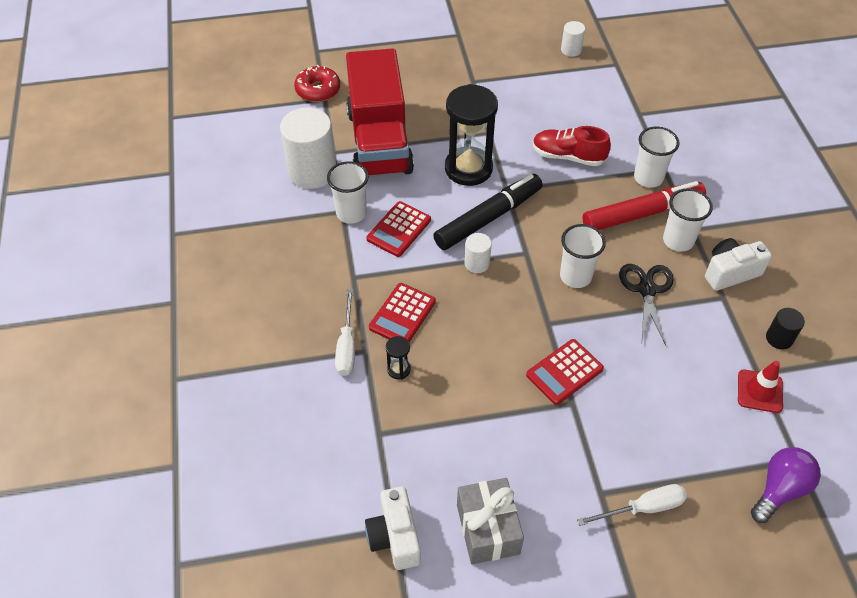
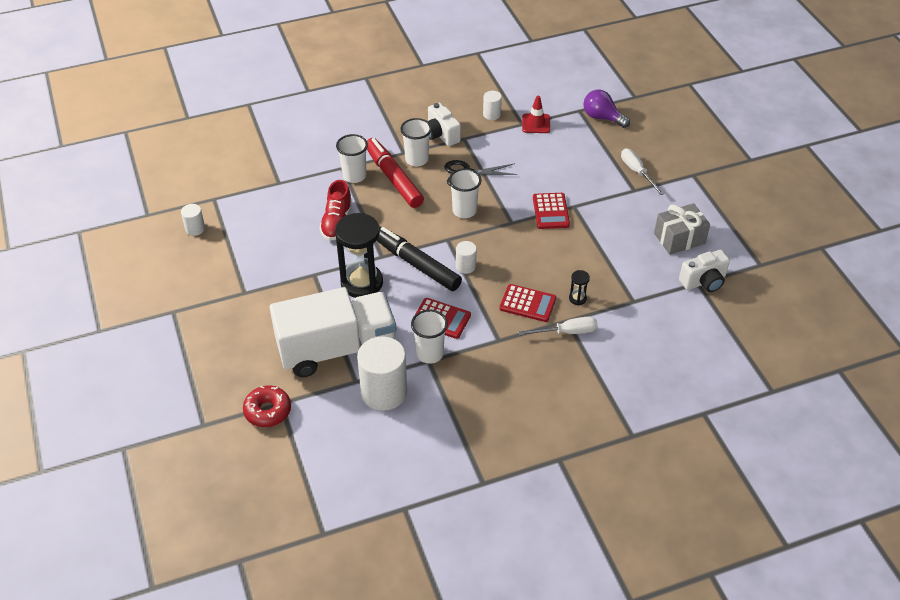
camera: 100 degrees left, 5 degrees down
(379, 142) = (337, 349): red truck -> white truck
(564, 372) = (551, 211): red calculator -> red calculator turned 45 degrees clockwise
(779, 338) = (491, 114): black cylinder -> white cylinder

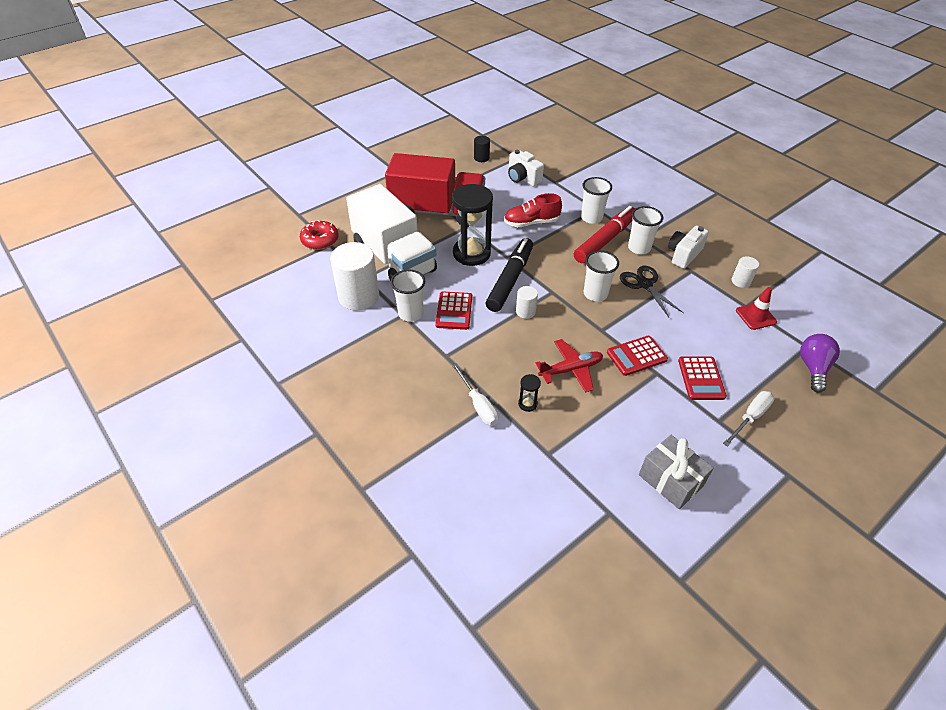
camera: 70 degrees right, 0 degrees up
(195, 229) = (481, 158): white cylinder -> black cylinder
(274, 293) = (437, 211): none -> red truck
(527, 303) = (501, 366): red calculator -> red calculator (701, 378)
(550, 258) = (571, 370): none -> red plane
(703, 281) = (615, 519): white camera -> white camera (523, 178)

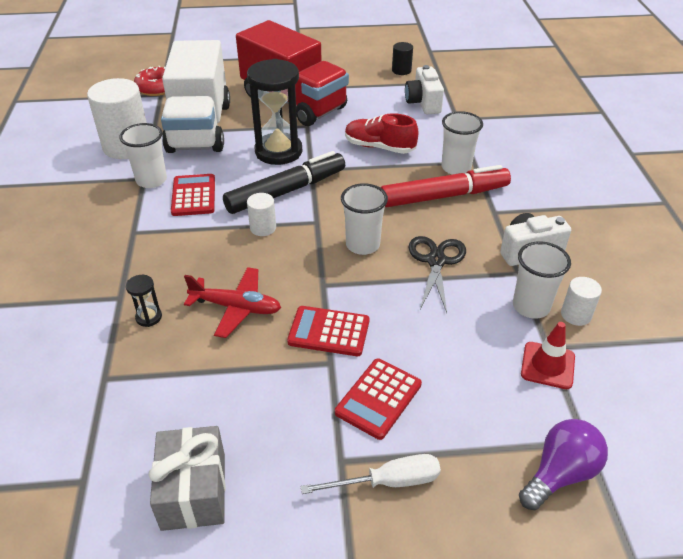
camera: 35 degrees right, 5 degrees down
(454, 311) = (193, 196): red calculator -> red calculator turned 135 degrees clockwise
(478, 405) = (102, 292): white screwdriver -> none
(639, 248) = (477, 220): white cup -> white cup (531, 306)

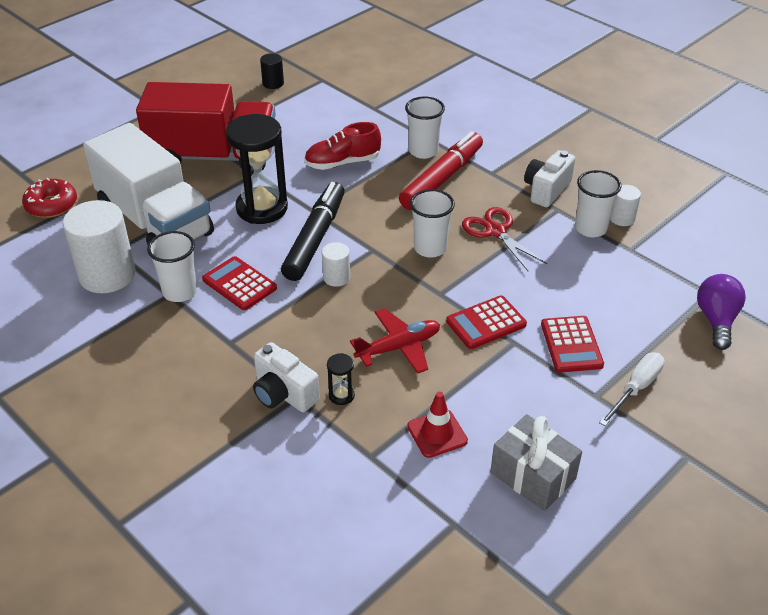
camera: 40 degrees left, 0 degrees up
(423, 103) = (330, 106): white camera -> white camera (284, 394)
(436, 261) = (495, 231): black scissors -> red scissors
(547, 365) = (642, 261): red traffic cone -> red traffic cone (437, 433)

